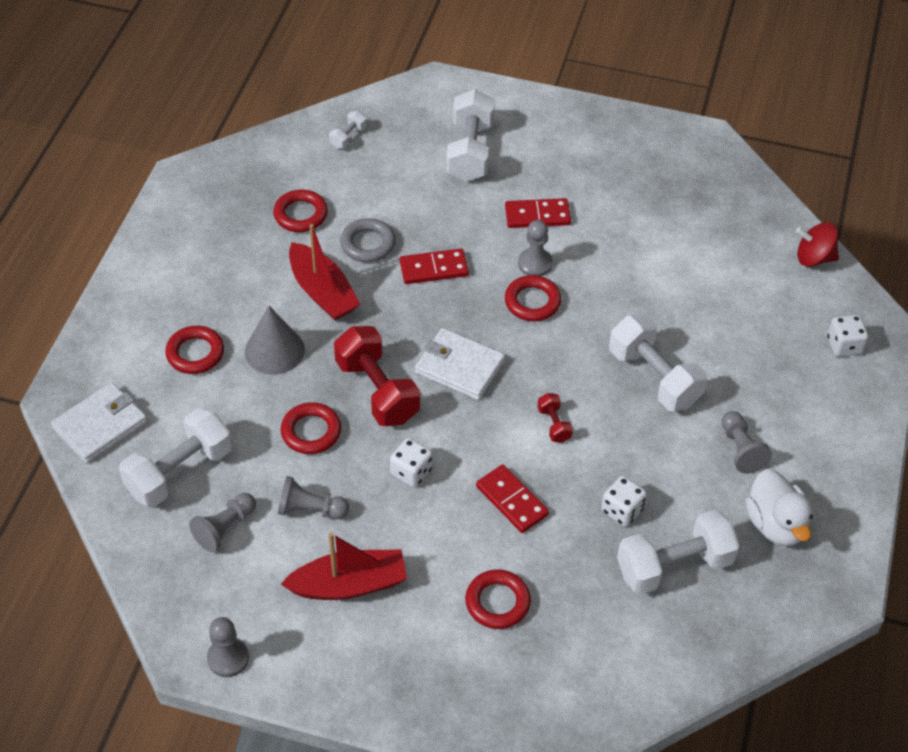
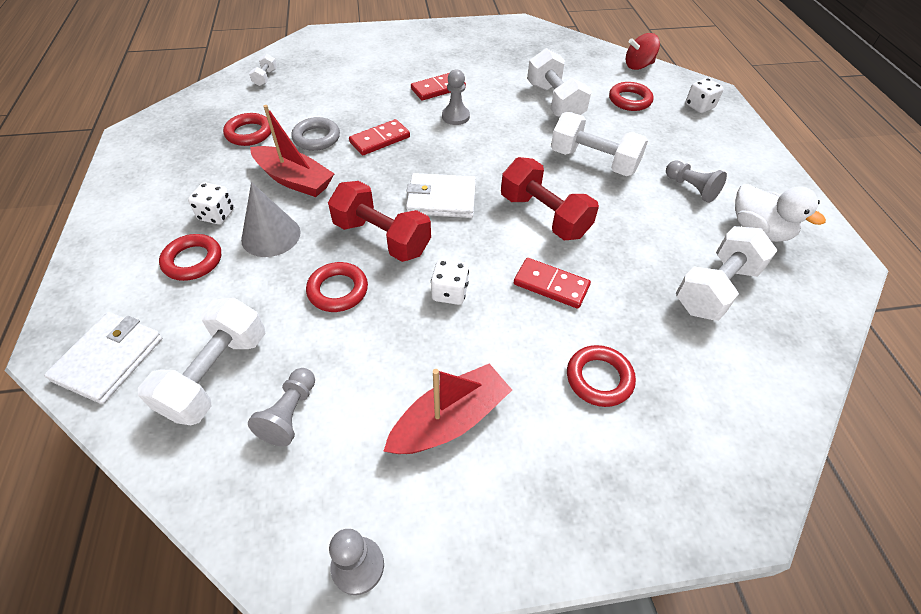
camera: 25 degrees left, 0 degrees up
(310, 509) = (372, 361): grey pawn -> none
(470, 152) = (365, 65): white dumbbell -> white dumbbell (554, 102)
(532, 302) = (470, 140): red ring -> red ring (629, 100)
(554, 425) = (544, 216): red dumbbell -> red dumbbell, size x2.16
(622, 510) = (643, 261): white dice -> white dice (217, 215)

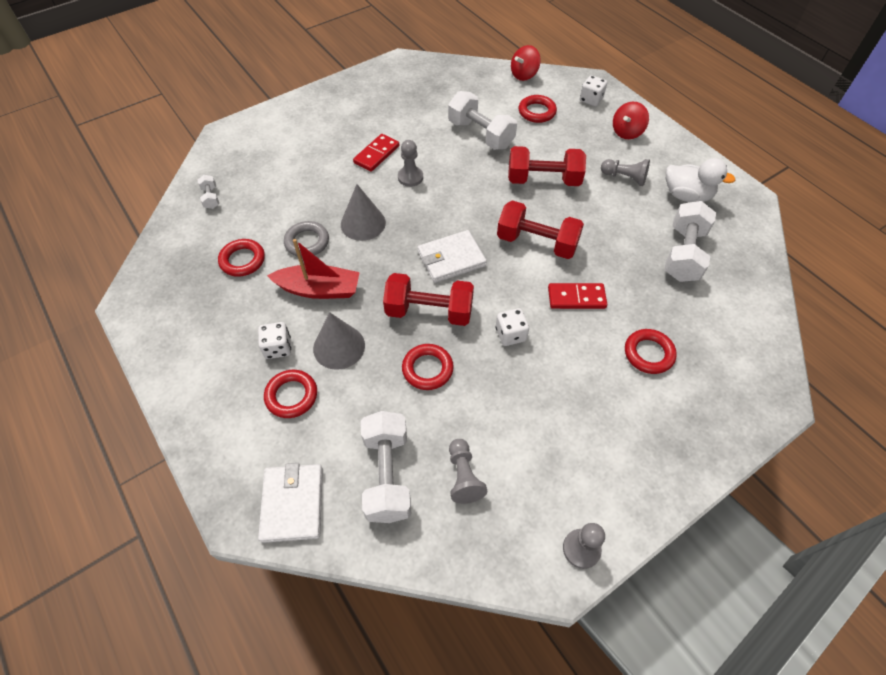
camera: 25 degrees left, 5 degrees up
(380, 140) = (363, 223): red domino -> grey cone
(450, 420) = (573, 428): red boat -> none
(593, 161) = (543, 180): white dumbbell -> red dumbbell
(722, 147) = (627, 132): none -> red spinning top

